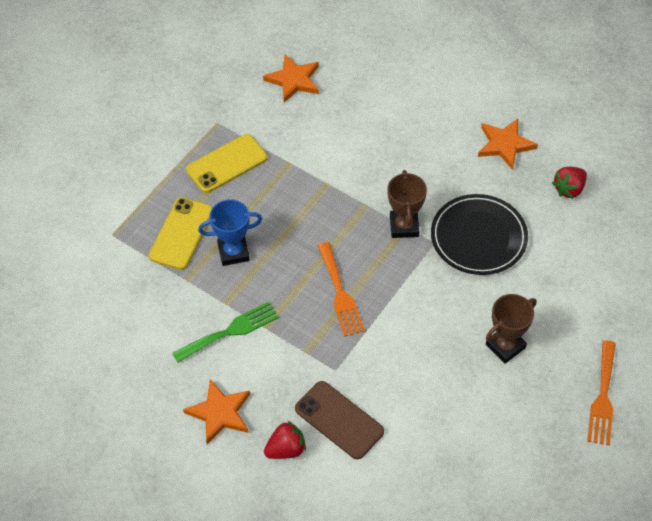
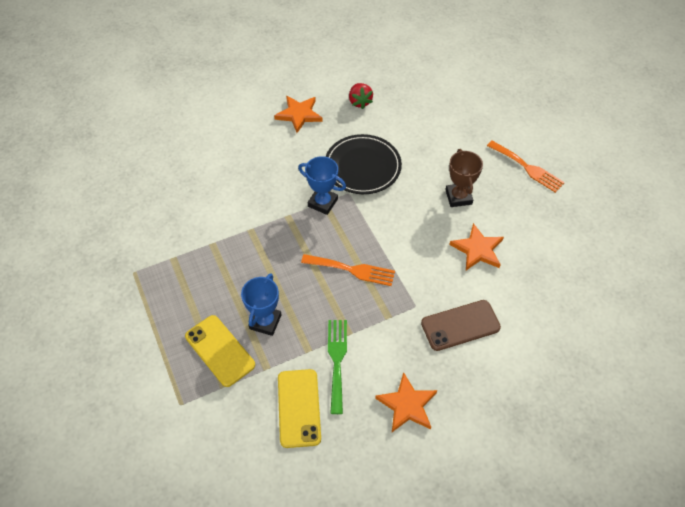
camera: 60 degrees left, 0 degrees up
(227, 164) = (178, 285): yellow phone -> yellow phone (299, 408)
(286, 449) = (465, 373): red strawberry -> none
(294, 80) = (138, 202): orange star -> orange star (477, 249)
(404, 226) = (322, 203): brown trophy -> blue trophy

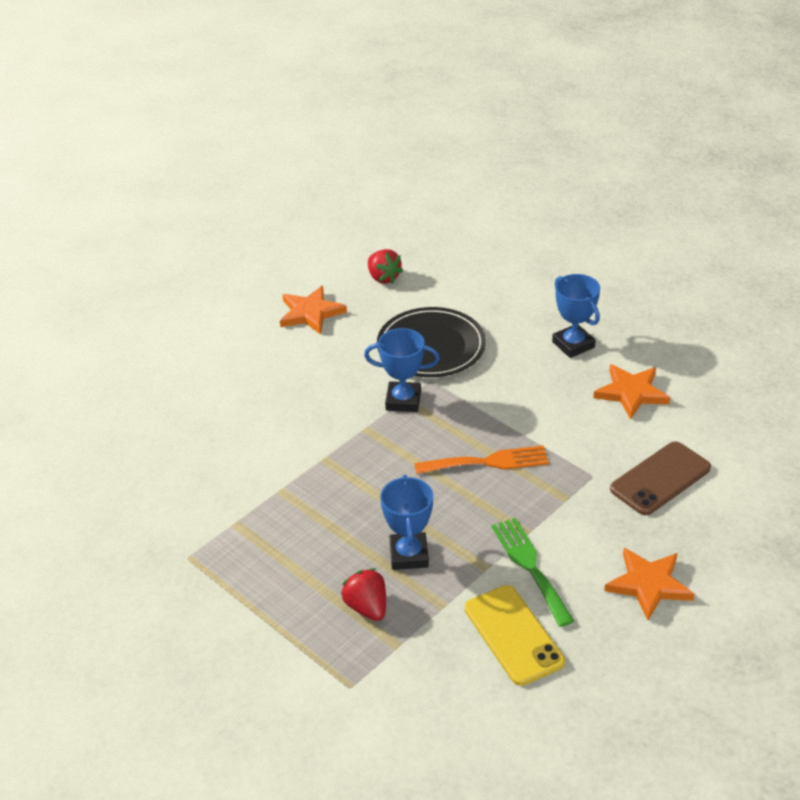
camera: 20 degrees left, 15 degrees down
(220, 350) = (367, 607): yellow phone -> red strawberry
(458, 197) = (573, 345): brown trophy -> blue trophy
(527, 168) = (637, 290): orange fork -> none

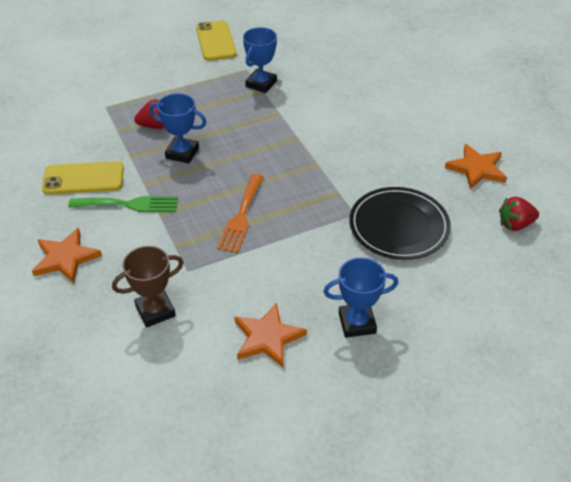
camera: 110 degrees right, 5 degrees up
(118, 622) = (215, 41): none -> yellow phone
(403, 400) = (337, 191): blue trophy -> blue trophy (261, 84)
(660, 479) = (155, 311): brown phone -> brown trophy

